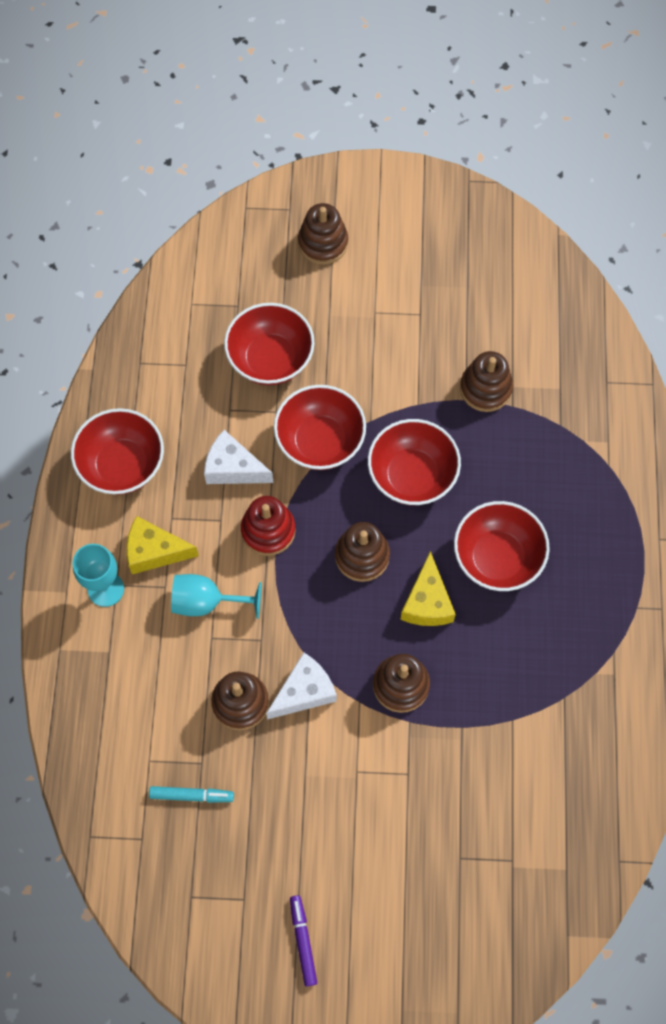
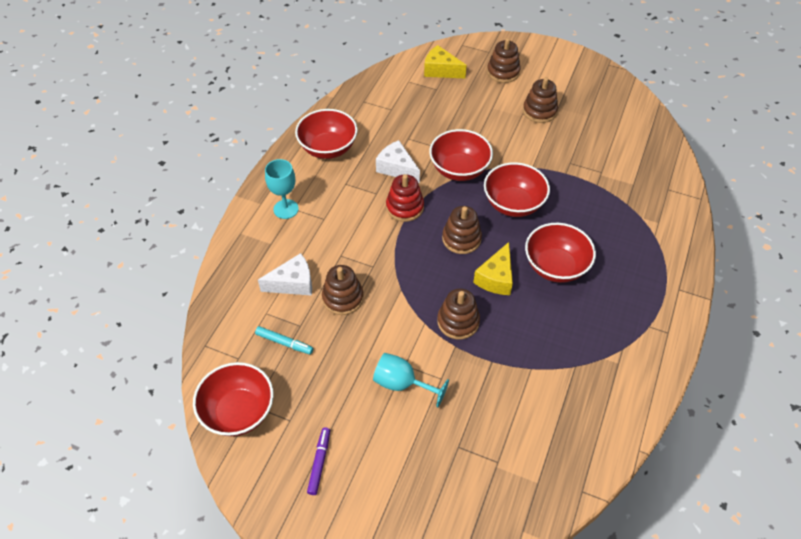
camera: 20 degrees right, 15 degrees down
(154, 551) = (326, 198): yellow cheese -> yellow cheese (441, 70)
(207, 602) = (347, 234): turquoise goblet -> turquoise goblet (402, 384)
(270, 359) = (445, 120): red bowl -> red bowl (238, 412)
(304, 692) = (389, 305): white cheese -> white cheese (293, 283)
(485, 388) = (581, 171): brown stacking toy -> brown stacking toy (539, 111)

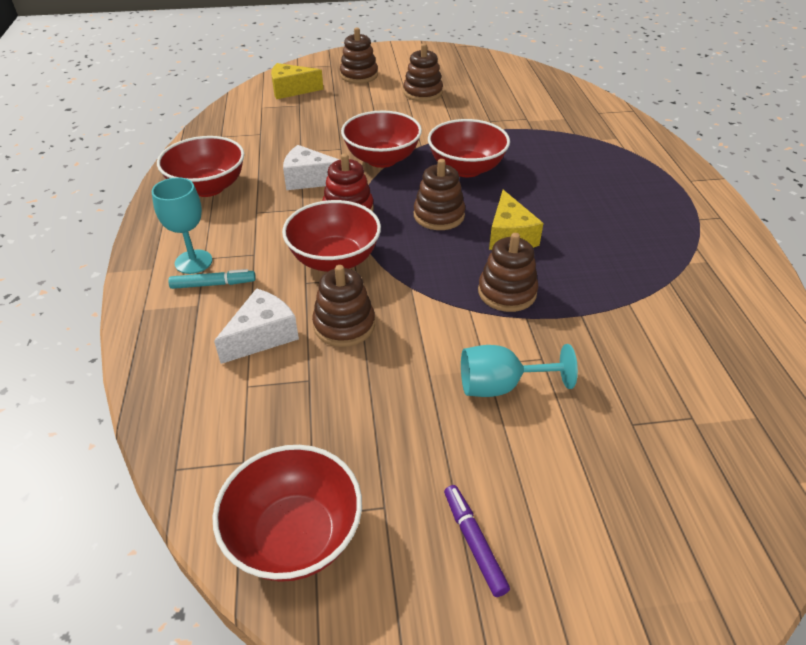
camera: 30 degrees left, 10 degrees down
(284, 343) = (301, 410): turquoise marker -> turquoise marker (213, 284)
(555, 266) = (560, 204): red bowl -> red bowl (334, 259)

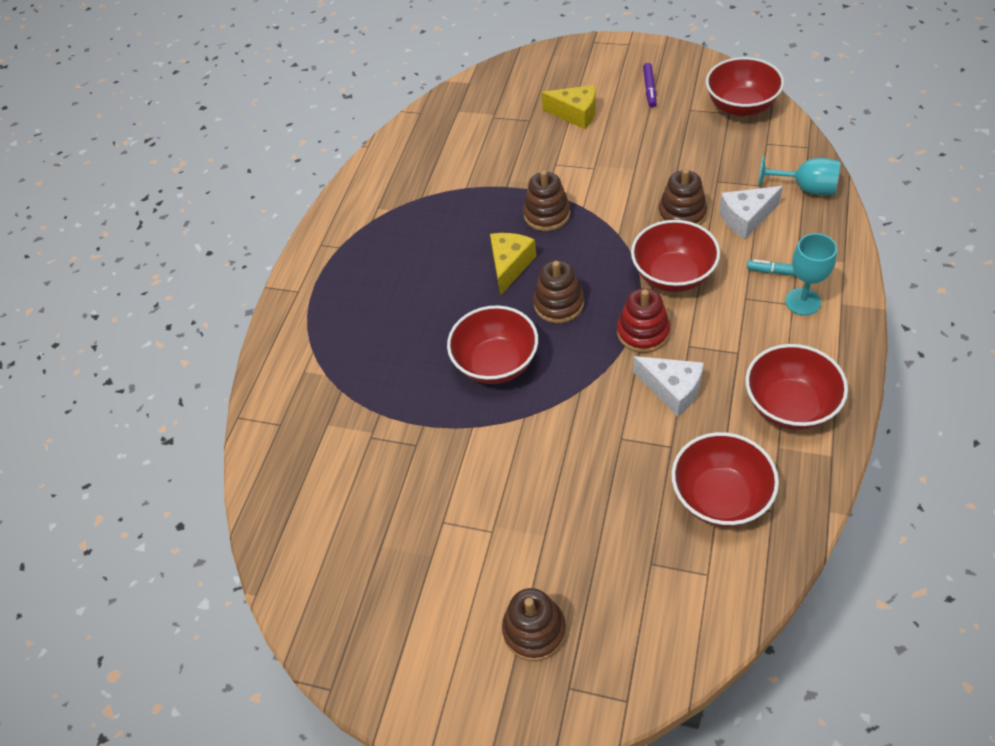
camera: 150 degrees left, 10 degrees up
(291, 90) = (654, 614): yellow cheese -> yellow cheese (575, 114)
(382, 159) = (579, 404): red bowl -> red bowl (720, 497)
(423, 93) = (463, 541): brown stacking toy -> none
(501, 386) = (592, 153): turquoise goblet -> turquoise goblet (805, 188)

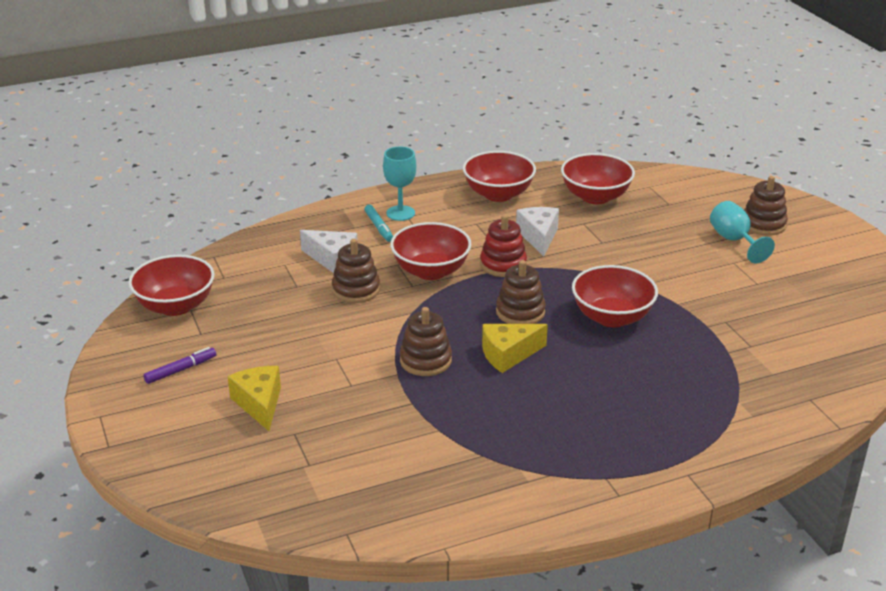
camera: 135 degrees left, 20 degrees down
(805, 188) = (271, 244): turquoise goblet -> turquoise goblet (734, 241)

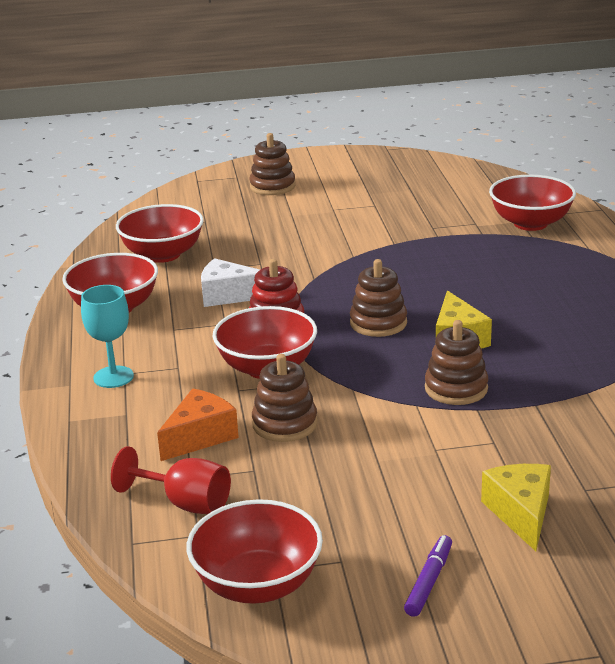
camera: 75 degrees left, 5 degrees down
(181, 370) = (429, 581): purple marker -> purple marker turned 45 degrees clockwise
(255, 267) = (185, 503): none -> red goblet
(259, 404) = (521, 513): yellow cheese -> yellow cheese turned 90 degrees clockwise
(332, 259) = (200, 437): white cheese -> orange cheese
(379, 227) = (139, 396): turquoise marker -> none
(612, 317) = (407, 277): red bowl -> red bowl (530, 223)
(734, 241) = (295, 203): turquoise goblet -> none

